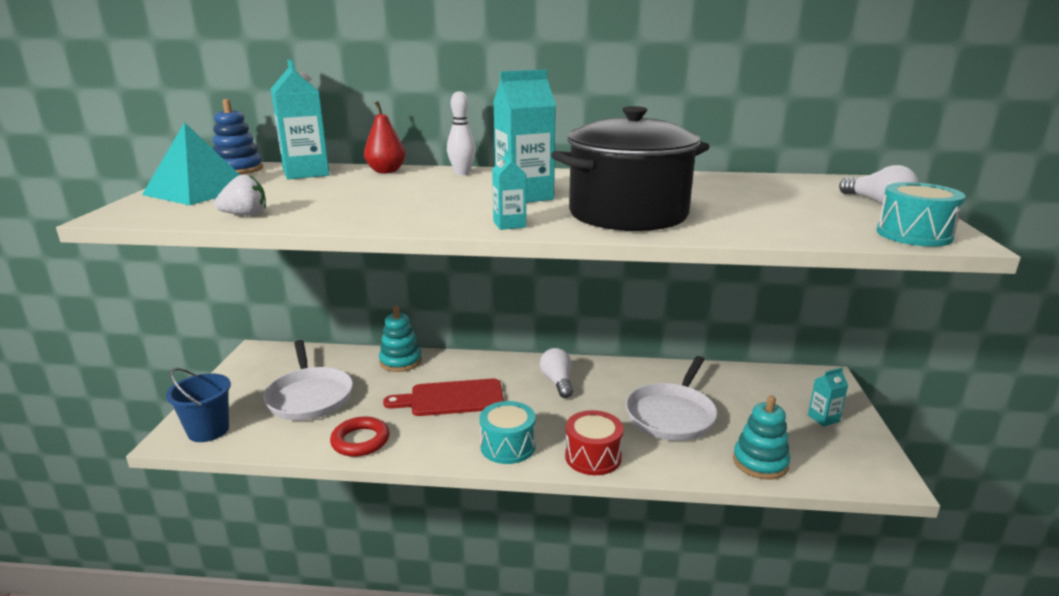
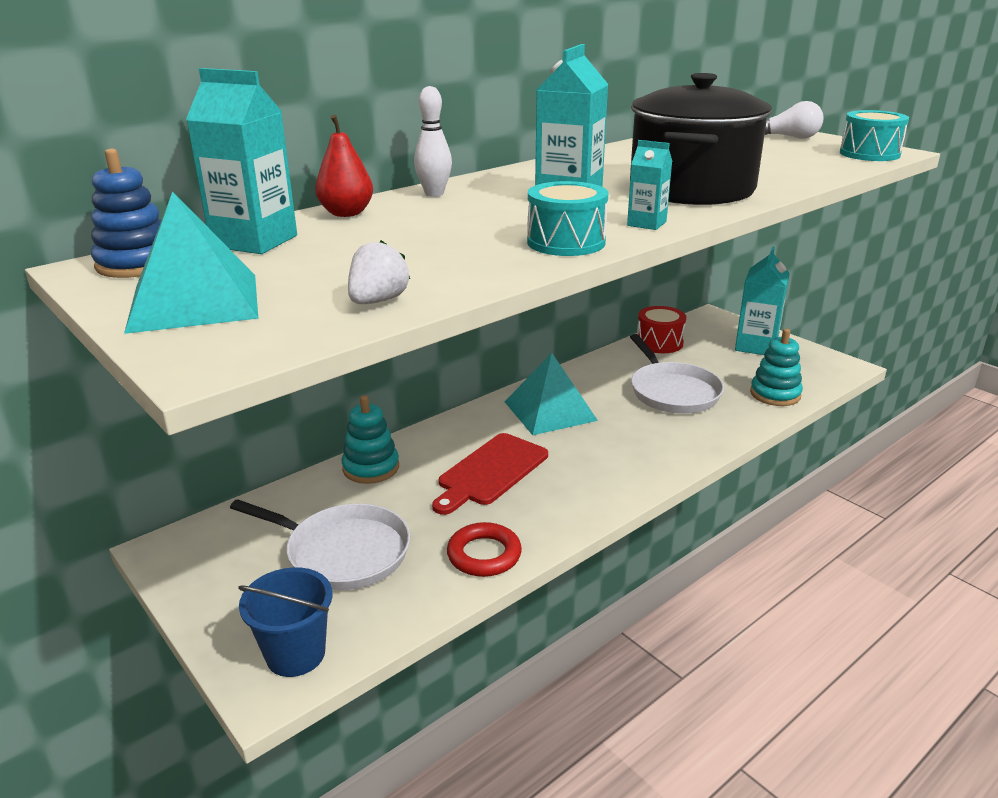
camera: 45 degrees left, 5 degrees up
(508, 446) = (611, 481): turquoise drum -> turquoise drum (566, 242)
(557, 382) = (550, 410): white light bulb -> turquoise pyramid
(593, 457) = (681, 451): red drum -> red drum (659, 343)
(823, 418) = (756, 346): turquoise carton -> turquoise carton, size x1.91

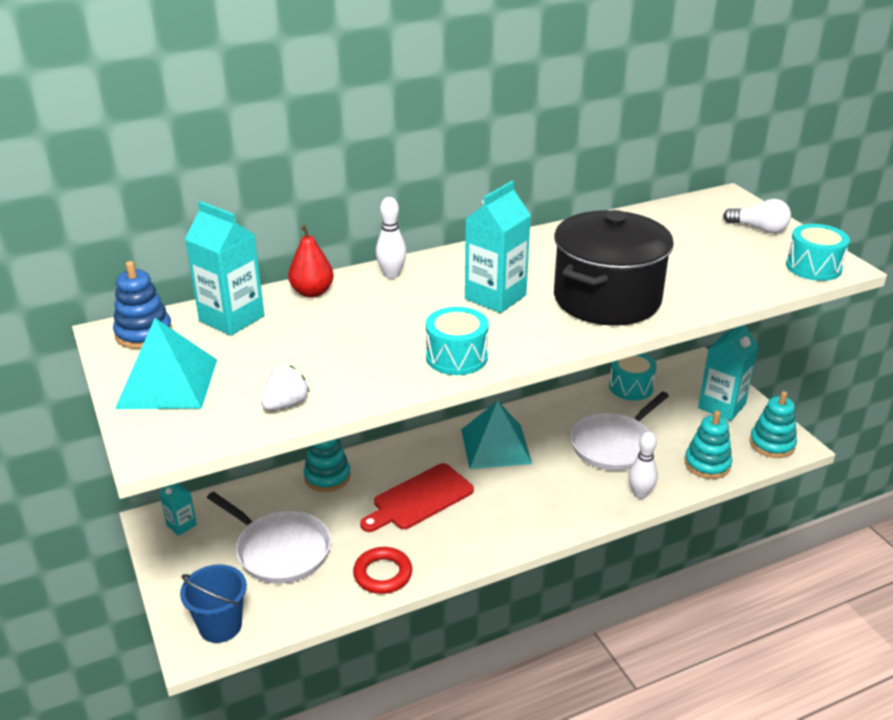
camera: 15 degrees right, 5 degrees up
(646, 223) = (535, 342): turquoise carton -> turquoise carton (181, 525)
(659, 343) = (631, 387): red drum -> turquoise drum
(673, 392) = (614, 445): white pan -> white pan turned 45 degrees clockwise
(726, 429) = (640, 494): none -> white bowling pin
(824, 369) = (772, 444): none -> turquoise stacking toy

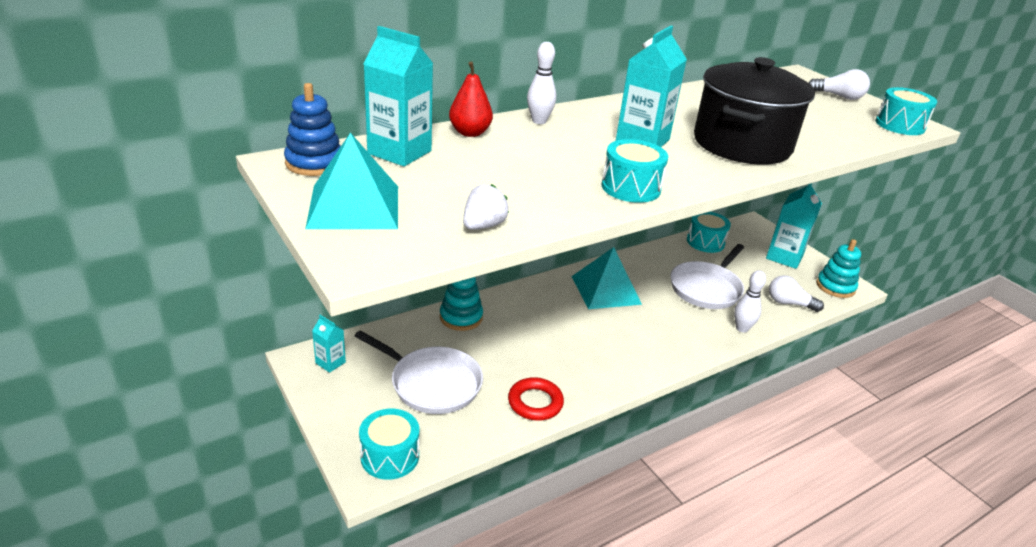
camera: 10 degrees left, 0 degrees up
(220, 626) = (390, 456): blue bucket -> turquoise drum
(420, 499) = (551, 335): red cutting board -> none
(707, 464) = (789, 303): turquoise stacking toy -> white light bulb

